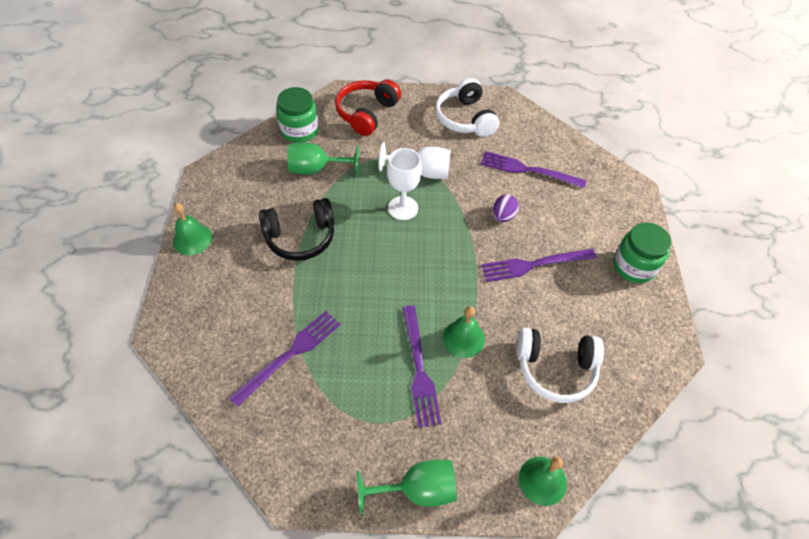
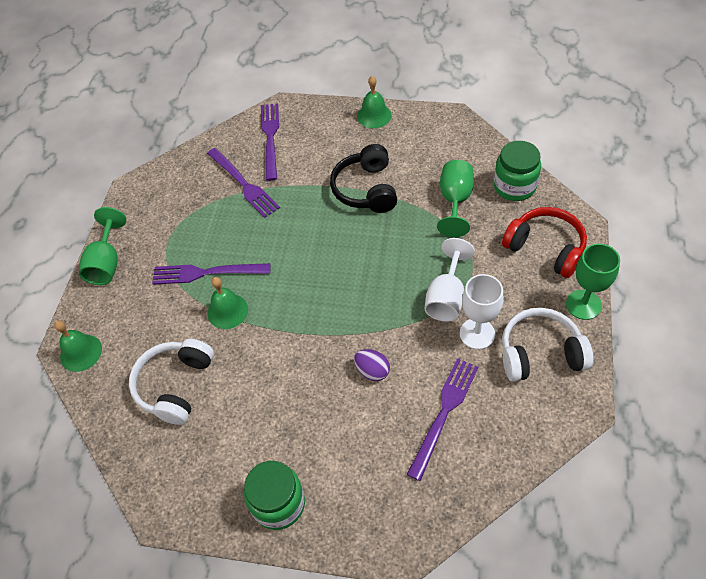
camera: 105 degrees right, 0 degrees up
(403, 208) = (394, 274): white goblet -> white goblet (477, 333)
(418, 95) = (583, 304): none -> green goblet
(534, 265) = (300, 390): purple fork -> purple fork (270, 138)

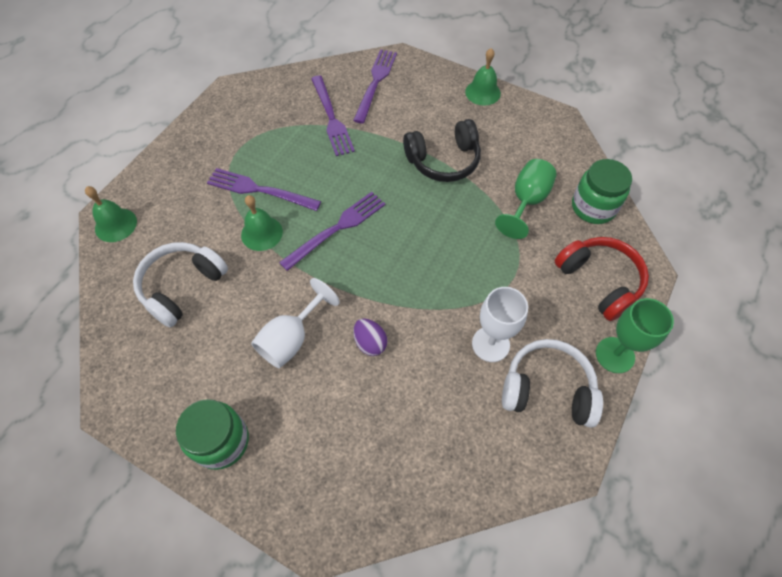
camera: 15 degrees right, 5 degrees up
(106, 263) = (177, 150): green goblet -> none
(366, 189) = (443, 161): black headphones -> black headphones turned 120 degrees counterclockwise
(444, 413) = (422, 413): purple fork -> purple fork (337, 228)
(446, 297) = (476, 295): white goblet -> white goblet (291, 338)

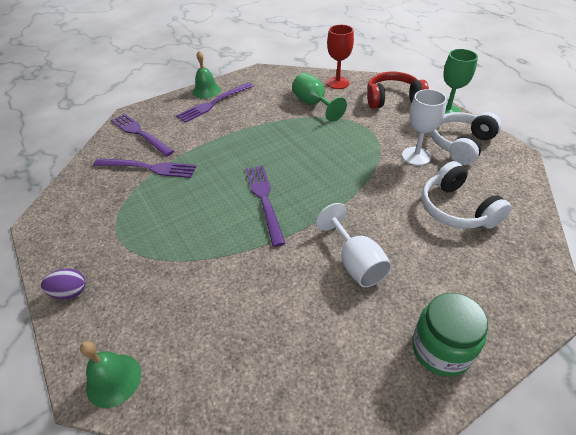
camera: 60 degrees left, 15 degrees down
(182, 287) = (246, 334): white headphones -> white headphones (456, 209)
(259, 190) = (180, 237): purple fork -> purple fork (214, 103)
(262, 233) = (230, 250): green bell -> none
(370, 343) = (385, 215): purple egg -> purple egg (70, 292)
(443, 161) = (248, 126): black headphones -> none
(593, 207) = (338, 83): green jar -> red goblet

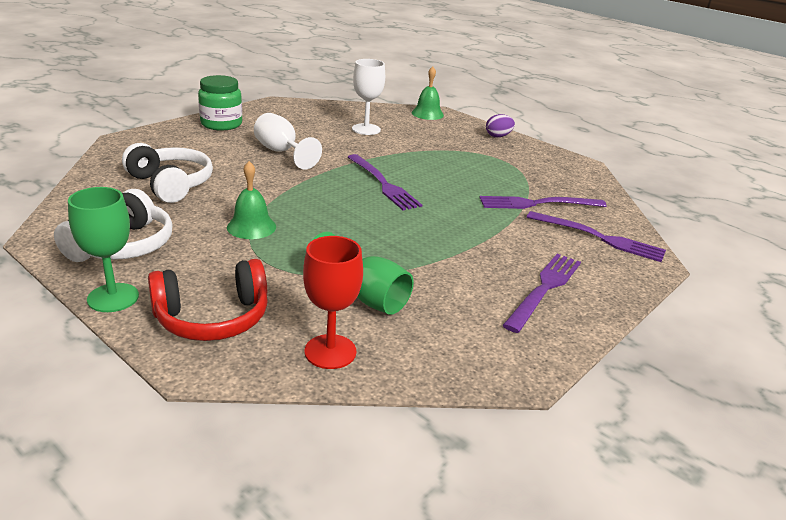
camera: 160 degrees right, 15 degrees down
(206, 91) = (584, 313): green bell -> green bell (251, 227)
(416, 156) = (199, 229): white goblet -> white goblet (366, 129)

